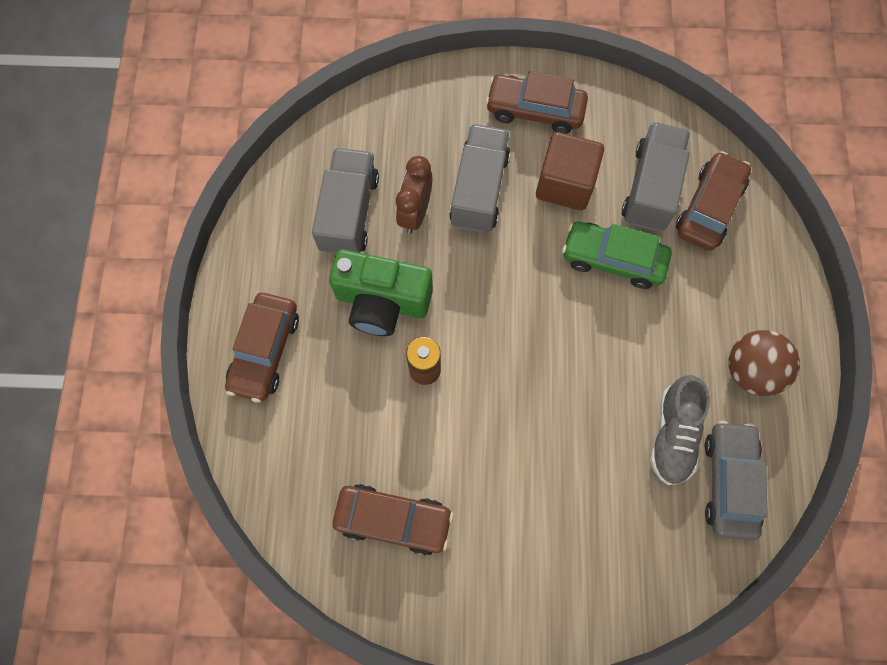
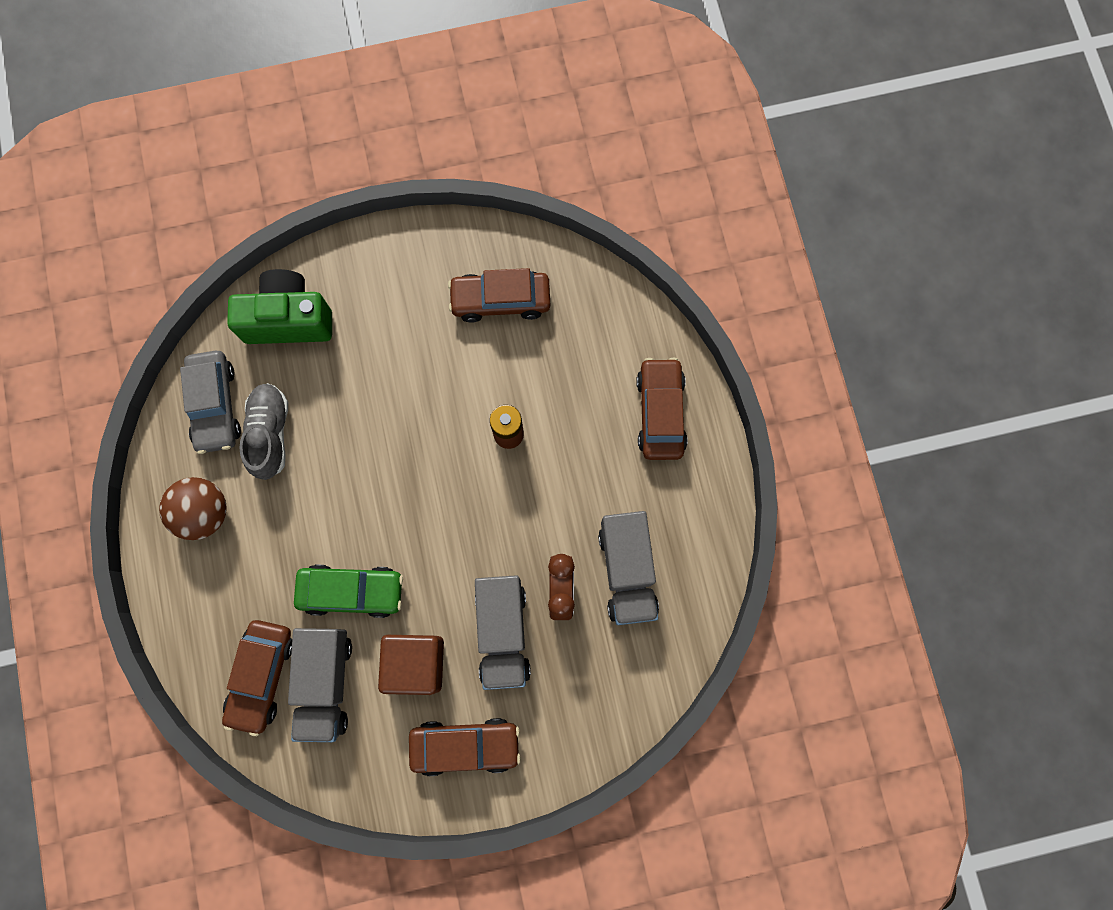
camera: 165 degrees right, 5 degrees up
(382, 302) = (566, 487): green camera -> green camera (289, 319)

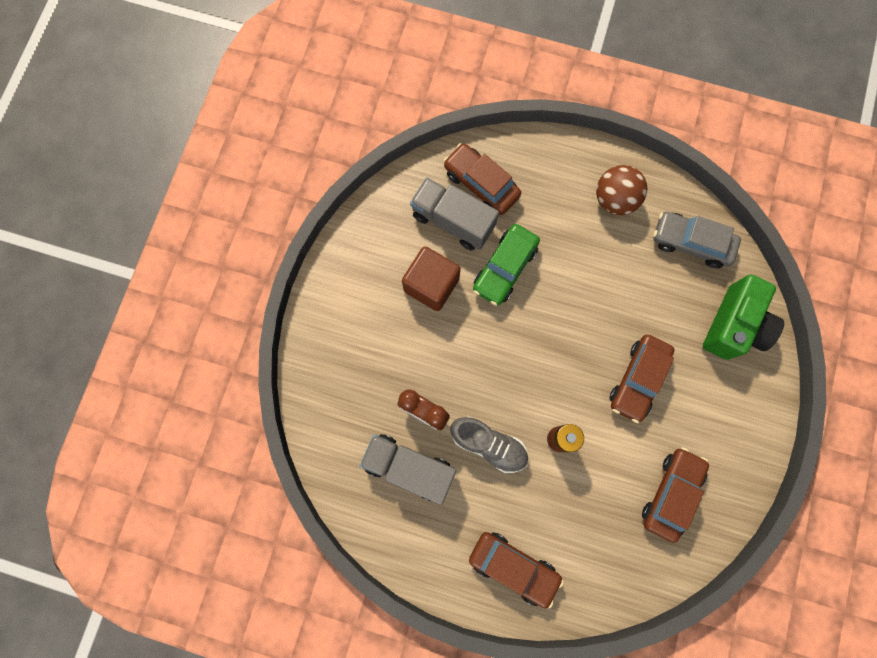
camera: 120 degrees right, 0 degrees up
(270, 434) = (650, 270): grey shoe -> grey shoe (489, 444)
(465, 745) = (358, 288): brown car -> brown car (638, 379)
(503, 632) = (417, 354): grey truck -> none

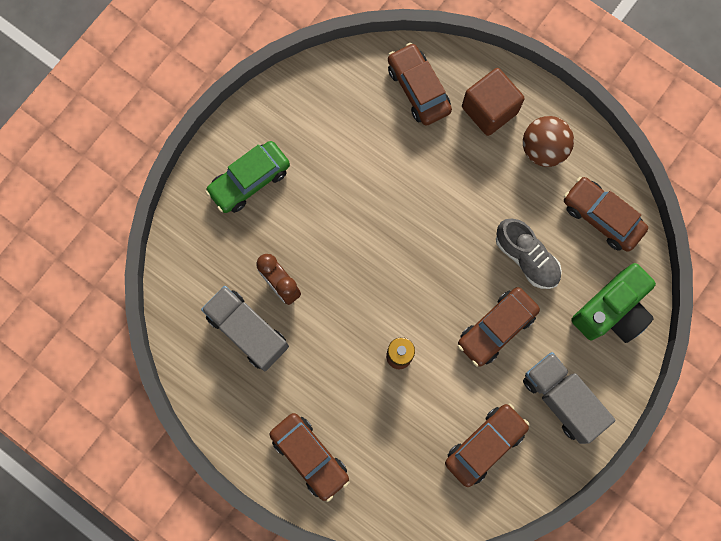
camera: 20 degrees right, 0 degrees up
(431, 285) = (333, 169): brown cube -> brown cube (489, 110)
(453, 221) = (377, 116): grey truck -> grey truck (561, 399)
(489, 444) = (330, 337): grey shoe -> grey shoe (526, 258)
(505, 268) = (409, 178): green car -> green car (249, 181)
(691, 243) = (601, 217): grey car -> brown car

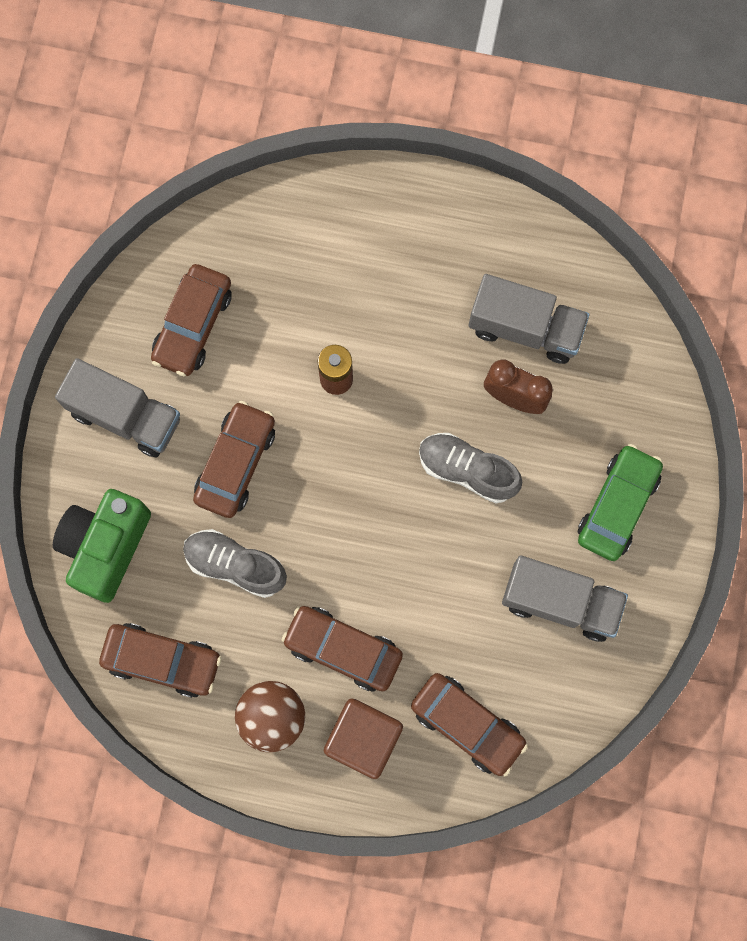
camera: 155 degrees right, 0 degrees up
(310, 456) = (385, 225): brown car -> brown car (343, 649)
(320, 137) = (560, 602): none -> grey truck
(338, 250) = (467, 470): none -> grey shoe

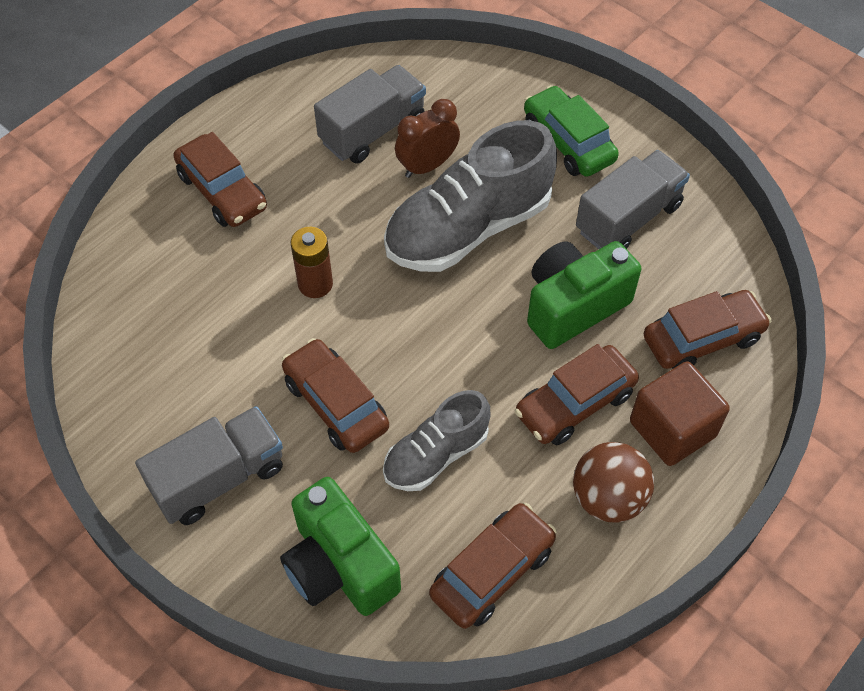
camera: 60 degrees left, 20 degrees down
(193, 325) = (176, 373): brown car -> brown car (222, 191)
(437, 601) = (573, 306): none -> green camera
(467, 470) = (468, 228): grey shoe -> grey shoe, size x1.74

